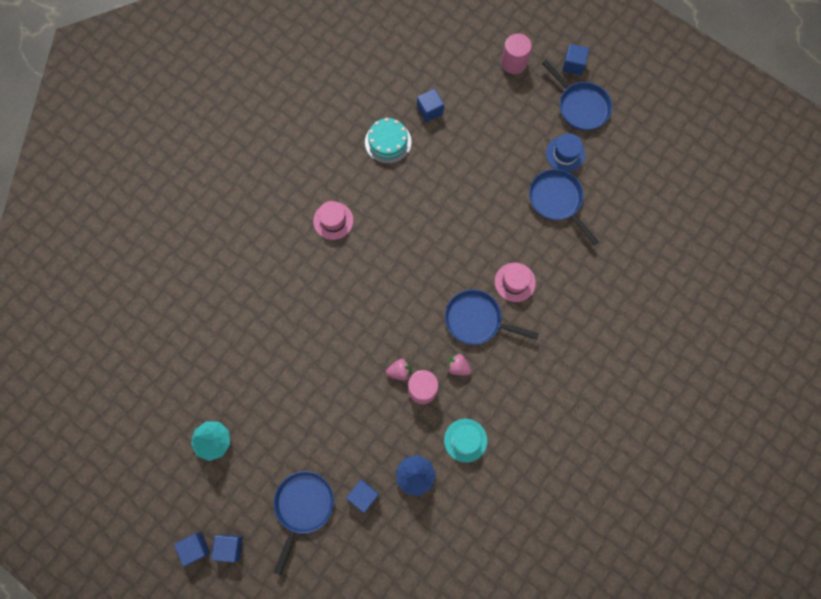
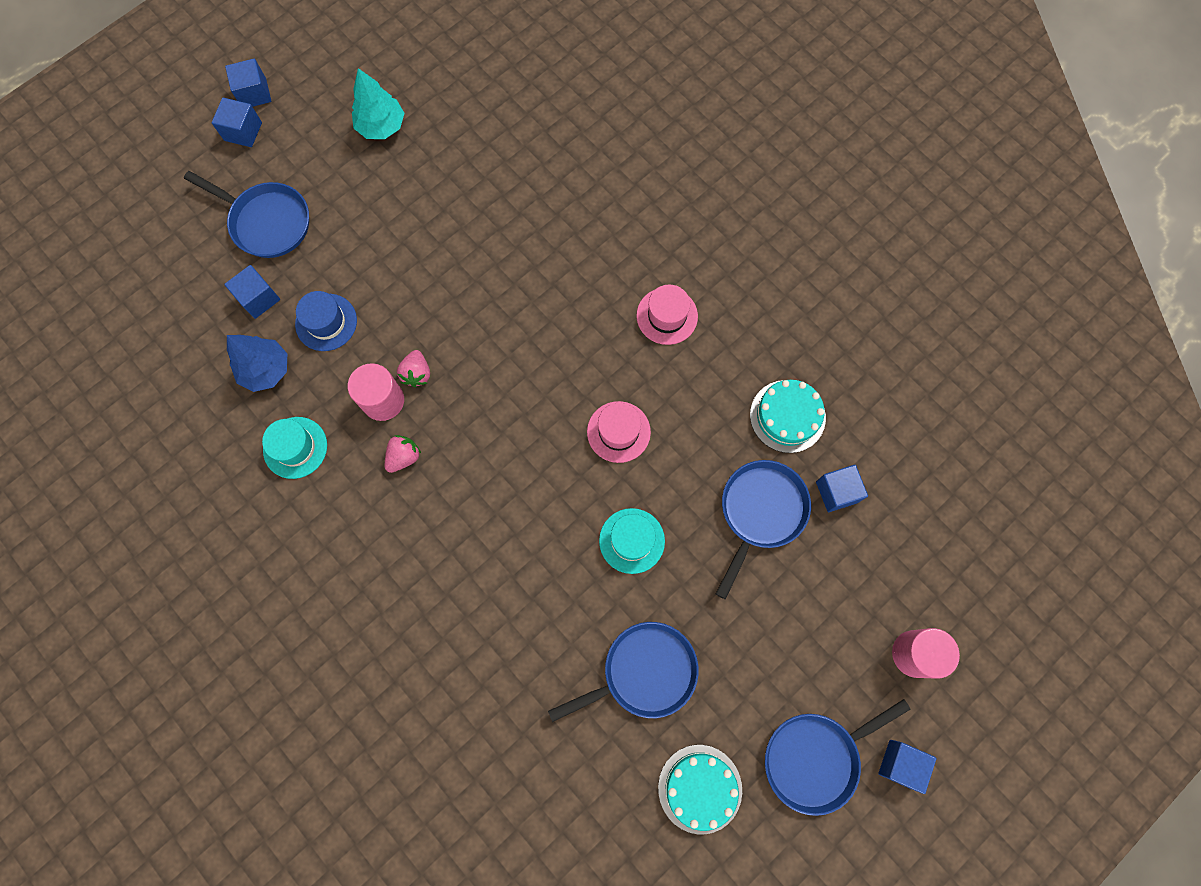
camera: 100 degrees right, 0 degrees up
(477, 320) = (469, 499): blue pan -> blue pan (760, 512)
(482, 219) = (632, 540): none -> turquoise hat
(515, 282) = (517, 570): pink hat -> pink hat (618, 432)
(565, 154) = (727, 707): blue hat -> blue hat (326, 322)
(611, 162) = (700, 788): none -> turquoise cake

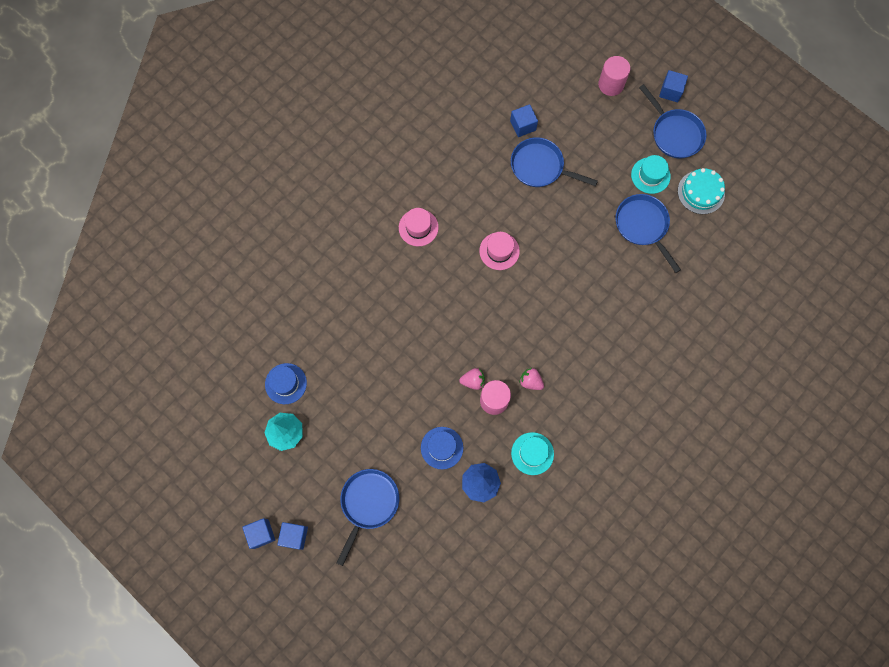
camera: 95 degrees left, 0 degrees up
(259, 298) = (428, 498): blue cube -> none
(449, 129) = (286, 383): none -> blue hat
(632, 540) = (567, 238): turquoise hat -> turquoise hat (650, 175)
(787, 416) = (478, 154): turquoise cake -> none

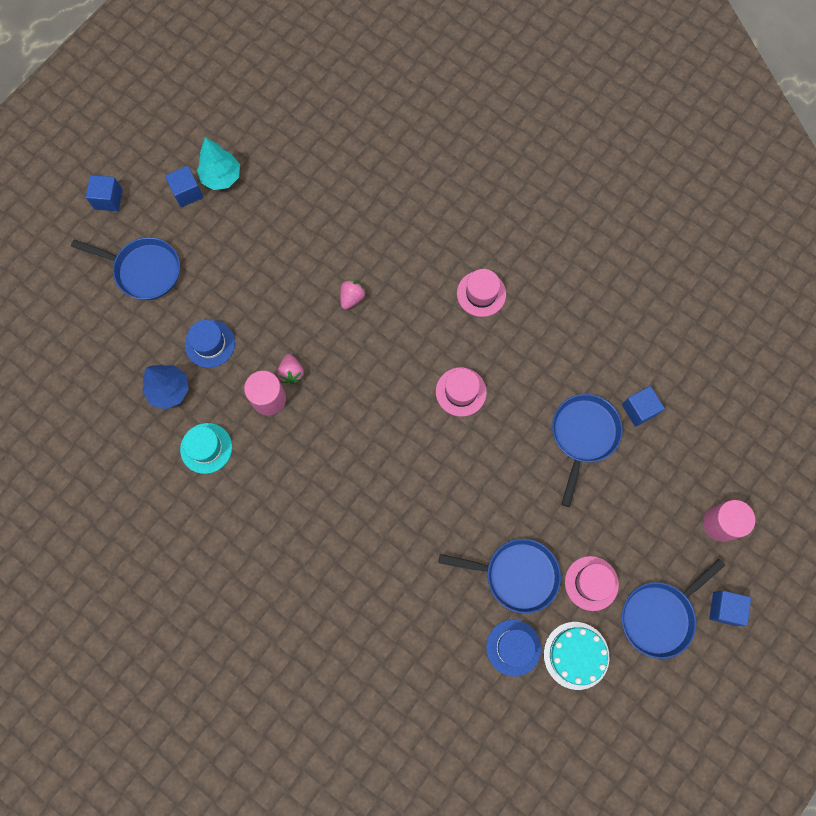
camera: 85 degrees right, 0 degrees up
(261, 534) = (111, 166): blue cube -> blue cube (187, 193)
(286, 383) = (277, 170): blue hat -> blue hat (513, 647)
(530, 381) = (295, 440): pink strawberry -> pink strawberry (352, 298)
(643, 226) = (516, 575): blue pan -> blue pan turned 45 degrees clockwise
(650, 175) = (591, 583): turquoise hat -> pink hat

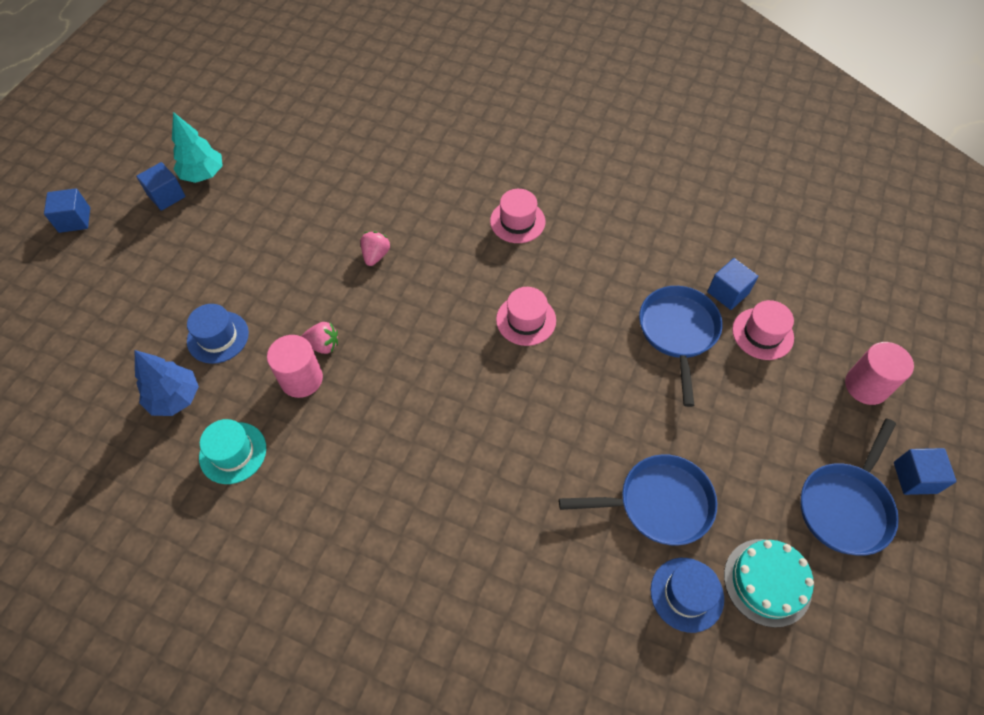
camera: 15 degrees left, 15 degrees down
(144, 270) = (126, 280): blue pan -> none
(291, 373) = (323, 345): pink strawberry -> pink strawberry turned 60 degrees counterclockwise
(591, 583) = (750, 489): pink hat -> pink hat (762, 333)

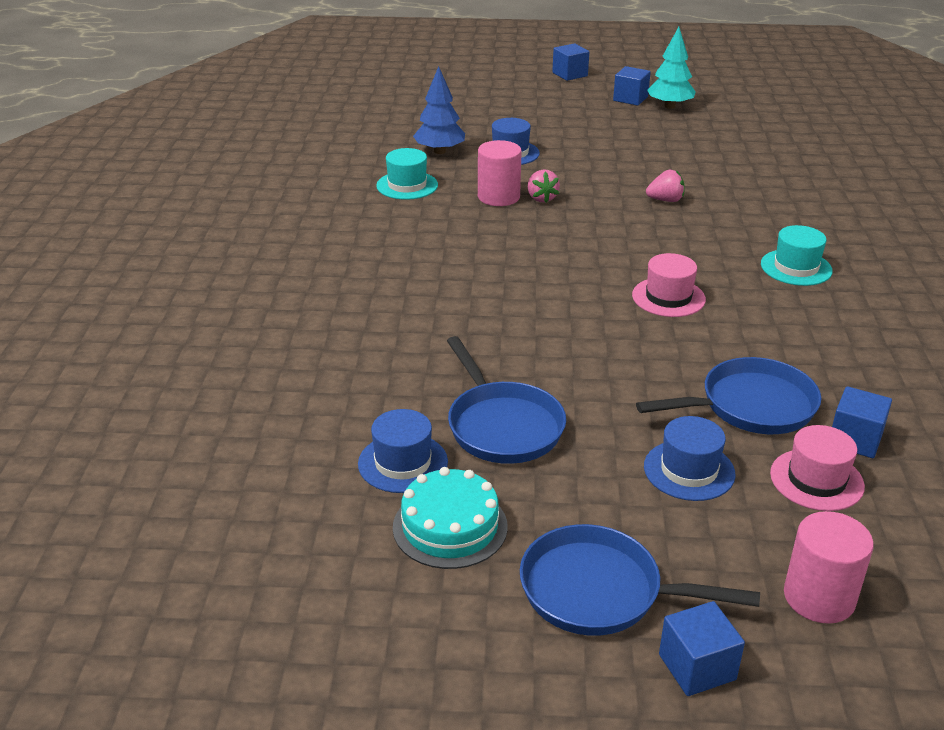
camera: 70 degrees right, 25 degrees down
(517, 221) = (796, 267): pink hat -> turquoise hat
(738, 401) = (689, 470): none -> blue hat

